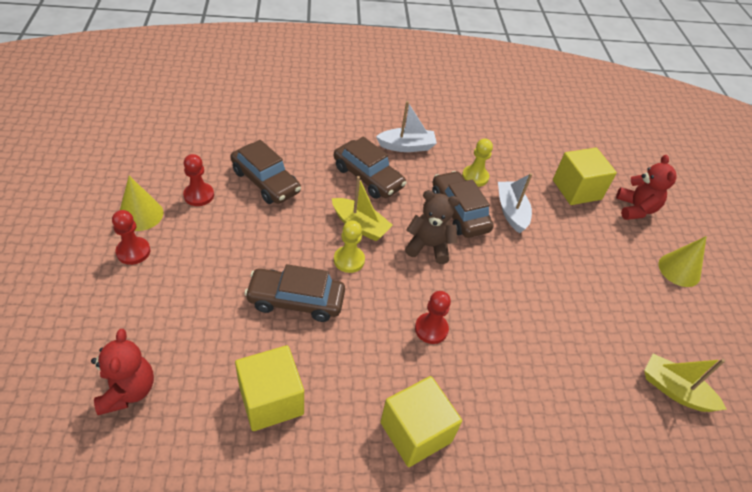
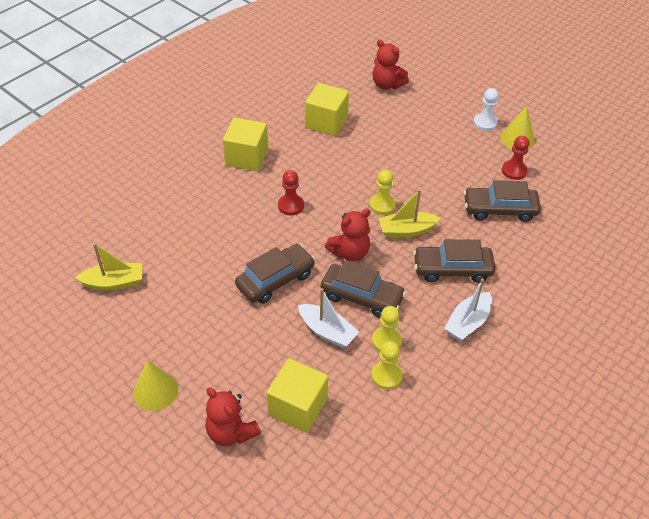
camera: 140 degrees right, 0 degrees up
(133, 252) = (485, 123): red pawn -> white pawn
(296, 300) = (377, 164): brown car -> brown car (275, 280)
(428, 246) = (350, 253): brown teddy bear -> red teddy bear
(498, 162) = (386, 376): none -> yellow pawn

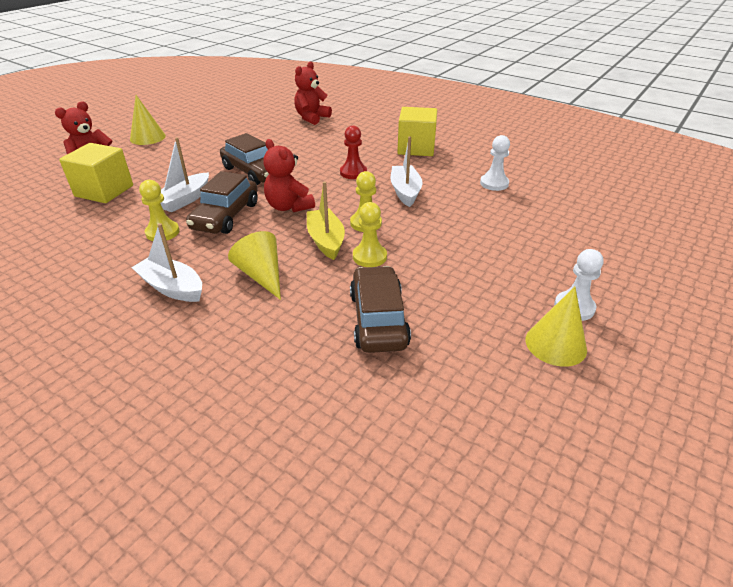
camera: 85 degrees right, 10 degrees down
(114, 282) = (256, 115): yellow boat -> none
(326, 122) = (494, 183): yellow cube -> white pawn
(333, 176) = (405, 192): none -> white boat
(386, 376) = (117, 234): yellow pawn -> yellow pawn (369, 257)
(387, 84) = (598, 219): red teddy bear -> red teddy bear (312, 118)
(452, 269) = (262, 275): brown car -> yellow cone
(514, 171) = (471, 337): red pawn -> none

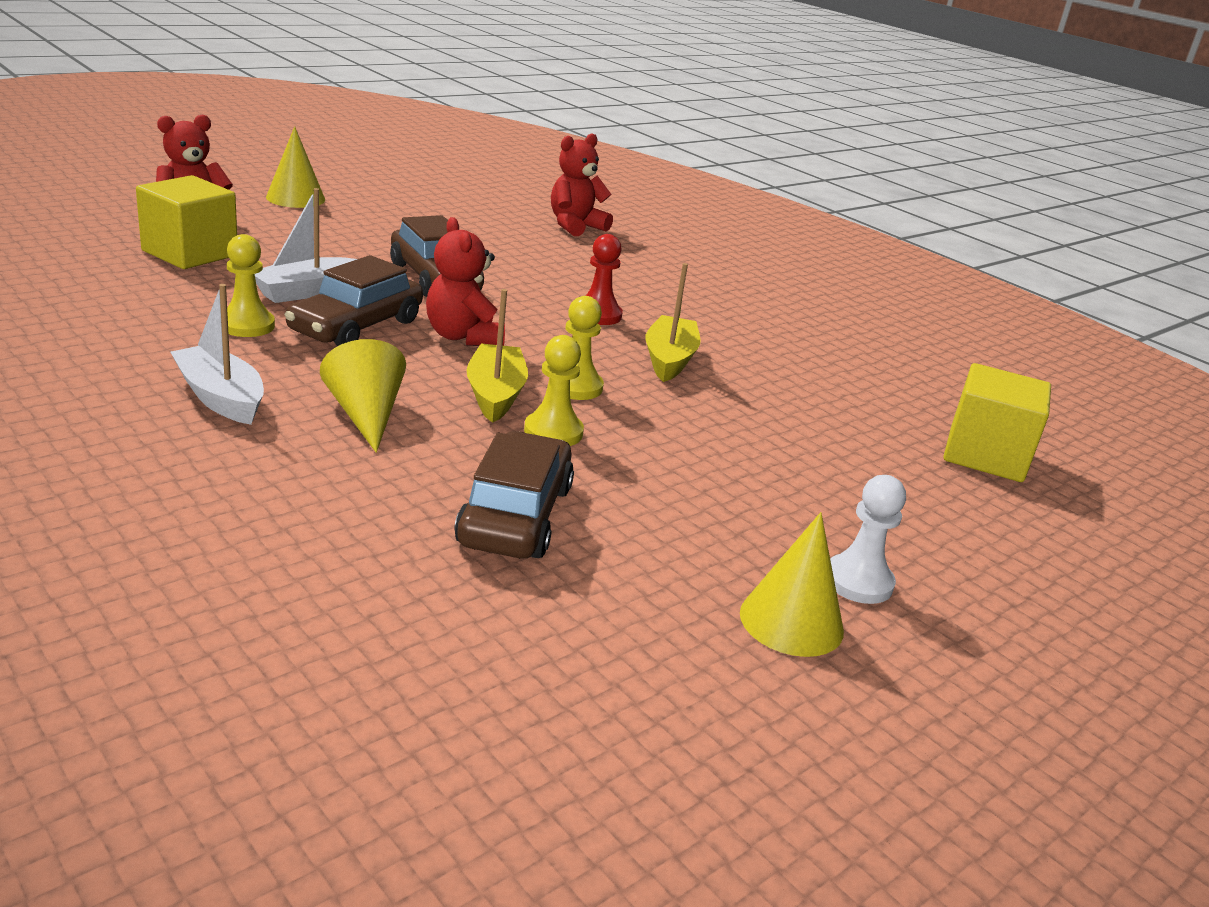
camera: 10 degrees right, 10 degrees down
(405, 192) = (669, 360): white boat -> yellow boat
(416, 148) = (727, 304): yellow cube -> yellow cube (985, 455)
(494, 183) = (832, 383): white pawn -> none

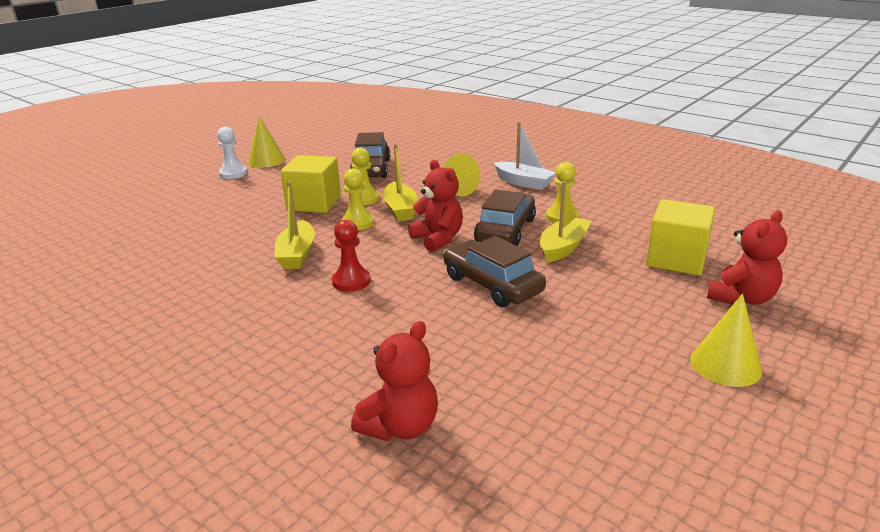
camera: 175 degrees right, 0 degrees up
(305, 291) = (563, 247): white boat -> yellow boat
(985, 455) = (111, 235): yellow cube -> yellow cube (314, 203)

